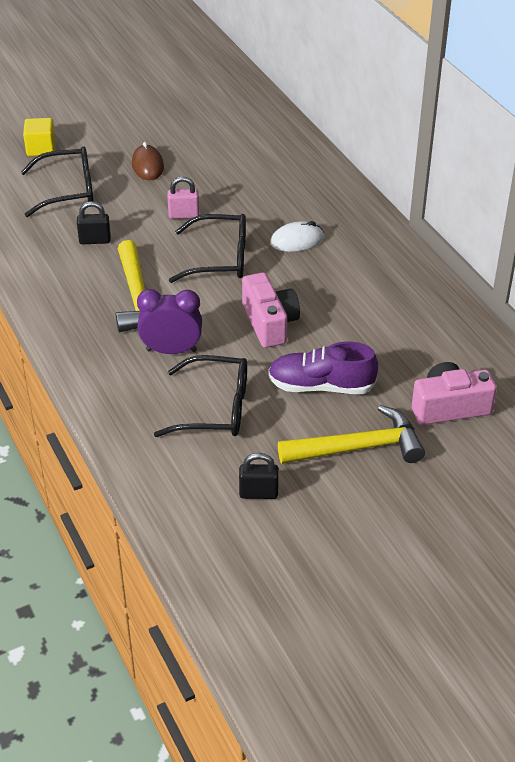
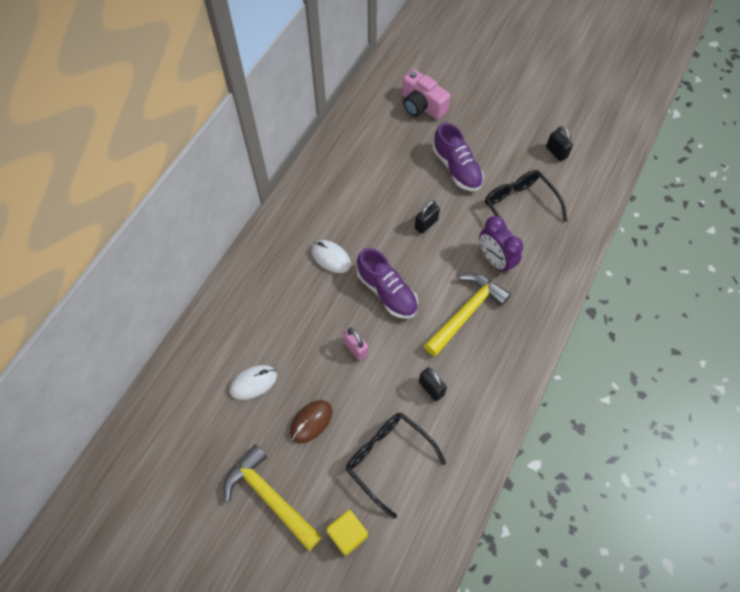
camera: 125 degrees left, 20 degrees up
(217, 151) = (253, 383): none -> white mouse
(219, 258) = (387, 292): black glasses -> purple shoe
(269, 323) = (426, 224): pink camera -> black padlock
(359, 447) = (486, 128): yellow hammer -> yellow hammer (269, 497)

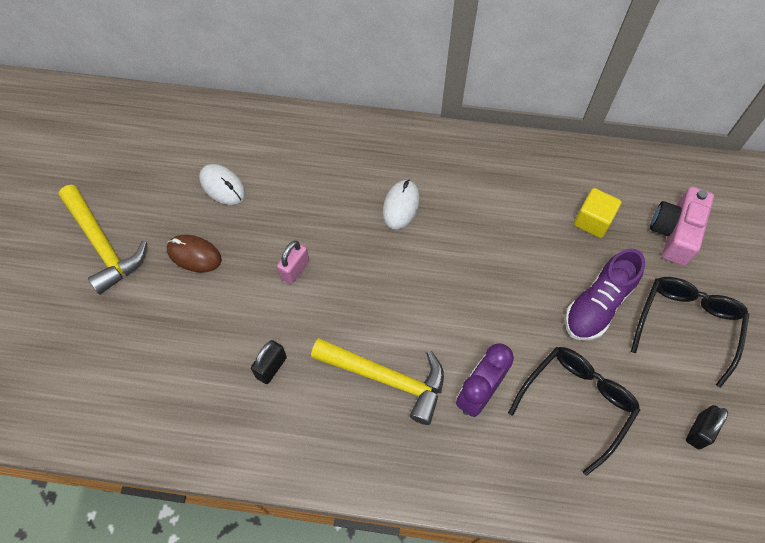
camera: 70 degrees right, 0 degrees up
(269, 497) = (103, 245): yellow hammer -> yellow hammer turned 120 degrees clockwise
(347, 534) = (78, 332): yellow cube -> yellow cube (592, 221)
(387, 292) = (380, 279): purple shoe -> none
(388, 459) = (171, 347): black glasses -> black glasses (686, 326)
(426, 224) = (494, 293): black padlock -> none

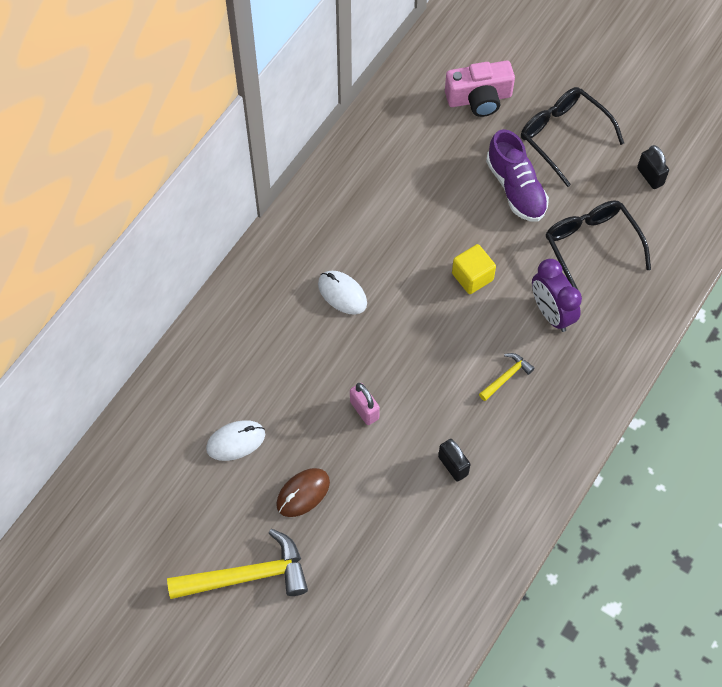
camera: 65 degrees left, 0 degrees up
(387, 378) = (506, 376): yellow hammer -> yellow hammer, size x0.48
(592, 221) = (437, 151): yellow cube -> yellow cube (472, 277)
(674, 233) = (479, 98): pink camera -> pink camera turned 60 degrees counterclockwise

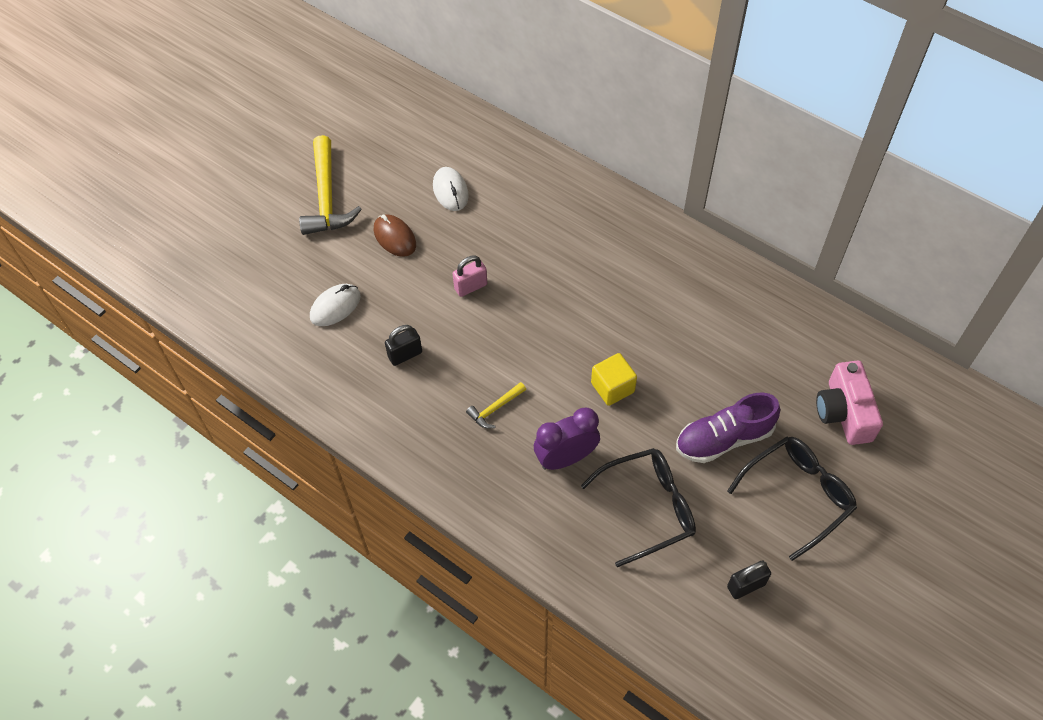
camera: 95 degrees right, 5 degrees down
(342, 294) = (596, 274): white mouse -> white mouse (335, 307)
(506, 376) = (495, 409): yellow hammer -> yellow hammer turned 90 degrees clockwise

